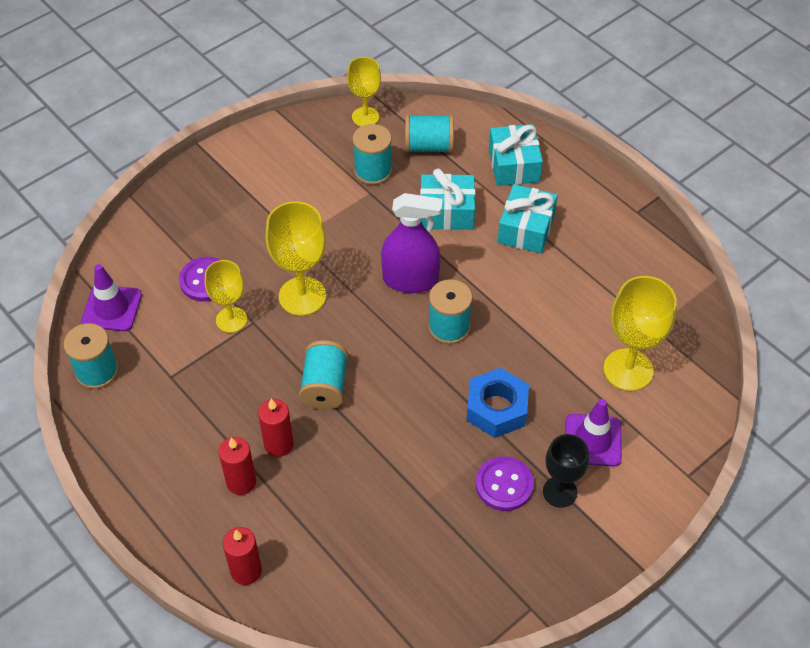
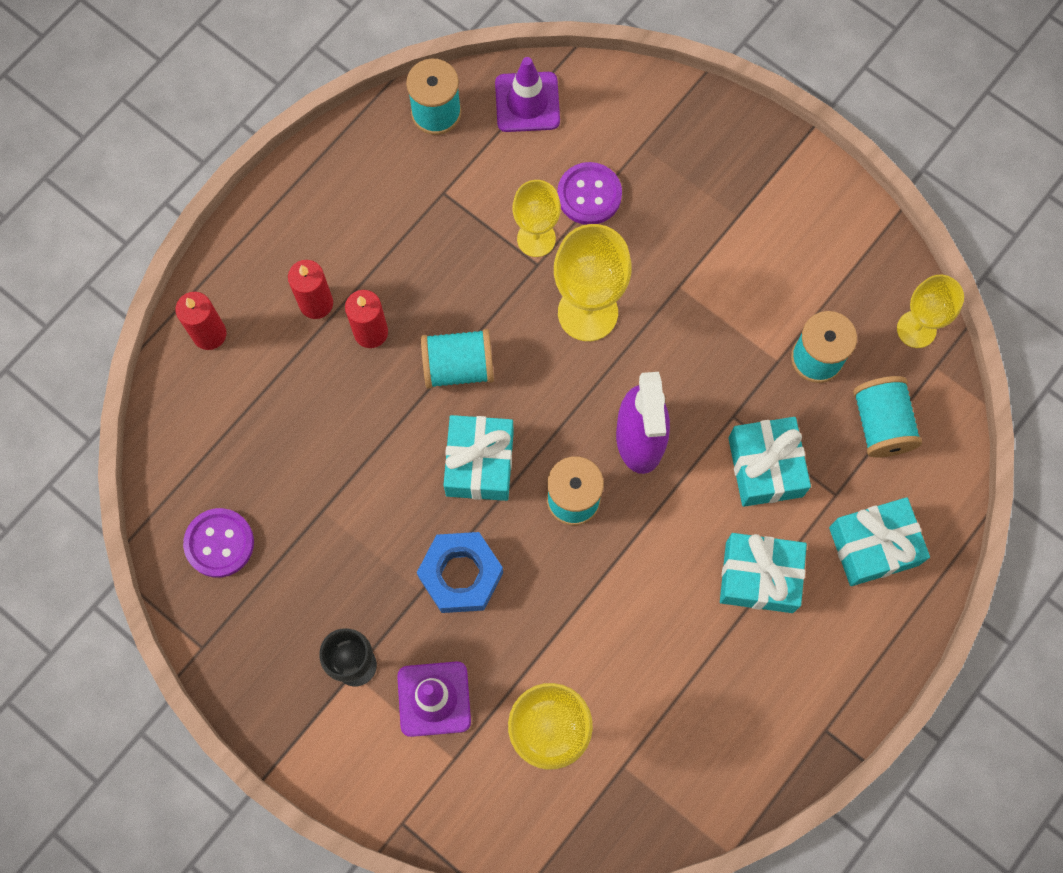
camera: 80 degrees right, 20 degrees up
(408, 383) = (479, 463): none -> turquoise gift
(504, 485) = (355, 598): purple button -> purple button (219, 543)

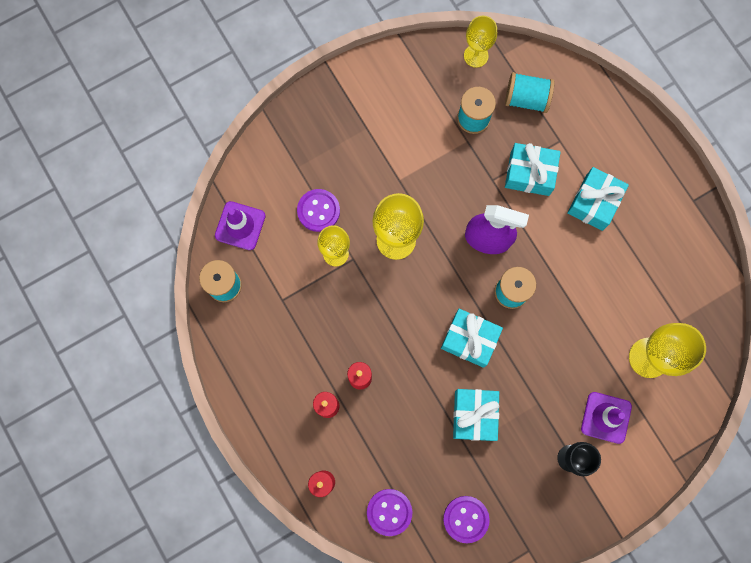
camera: 70 degrees left, 5 degrees up
(196, 435) = (389, 512): none -> purple button
(458, 367) = (403, 331): turquoise spool -> none
(461, 575) = (536, 375): blue nut -> none
(873, 546) = (597, 132): turquoise gift -> turquoise gift (474, 415)

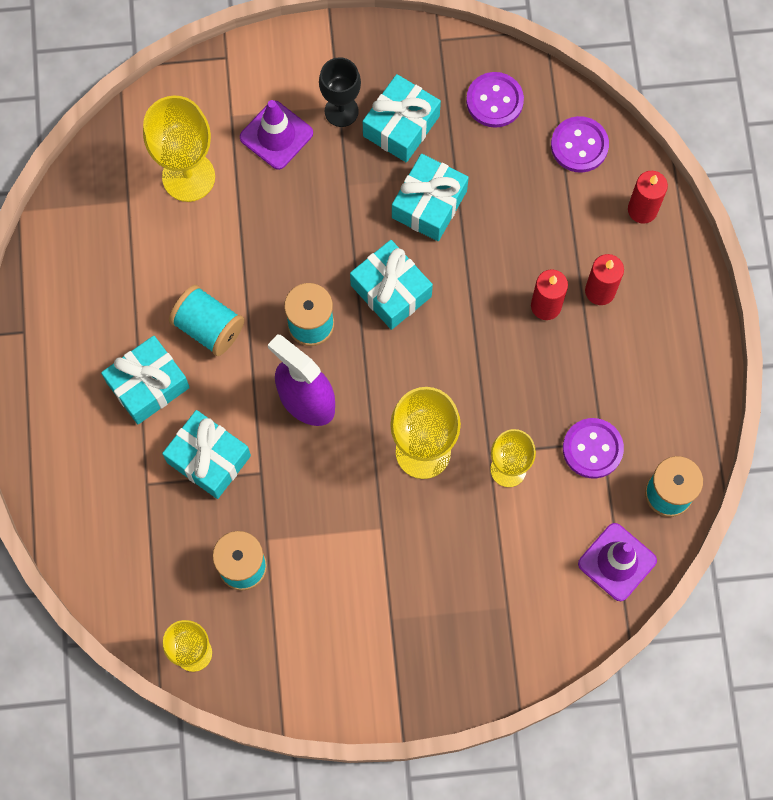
camera: 155 degrees left, 5 degrees down
(318, 211) = (505, 535): purple button -> purple button (592, 449)
(523, 466) = (401, 126): none -> turquoise gift
(526, 99) = (158, 560): turquoise spool -> turquoise spool (208, 327)

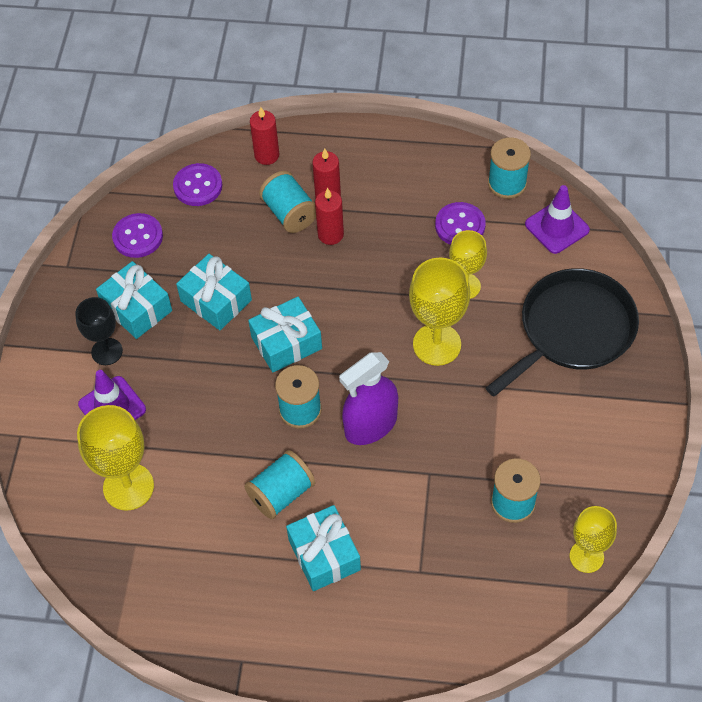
camera: 75 degrees left, 15 degrees down
(208, 459) = (407, 514): turquoise gift -> none
(474, 600) = (572, 330): none -> black pan
(565, 254) = (289, 213): none -> turquoise spool

